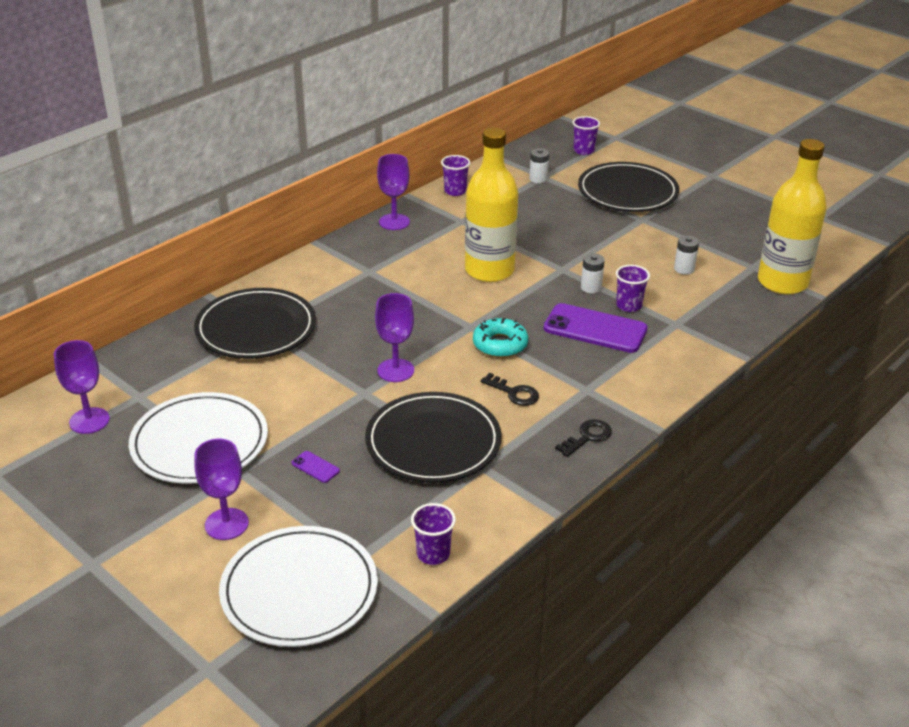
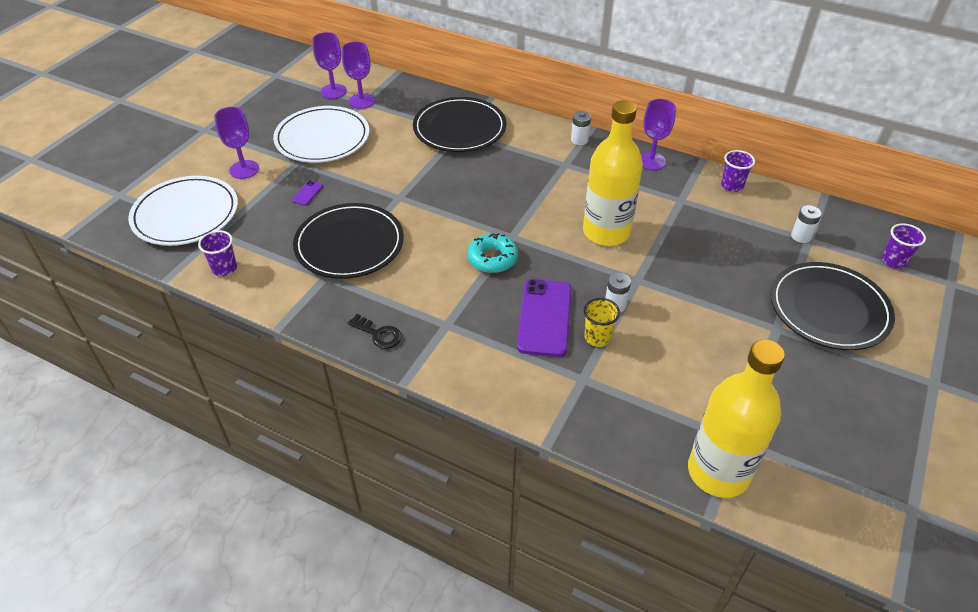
camera: 75 degrees right, 10 degrees up
(395, 370) = (433, 207): purple goblet -> purple goblet (361, 101)
(514, 393) = (426, 278): black key -> none
(629, 305) = (597, 337): purple cup -> yellow cup
(684, 269) = (693, 375): white battery -> white battery (579, 140)

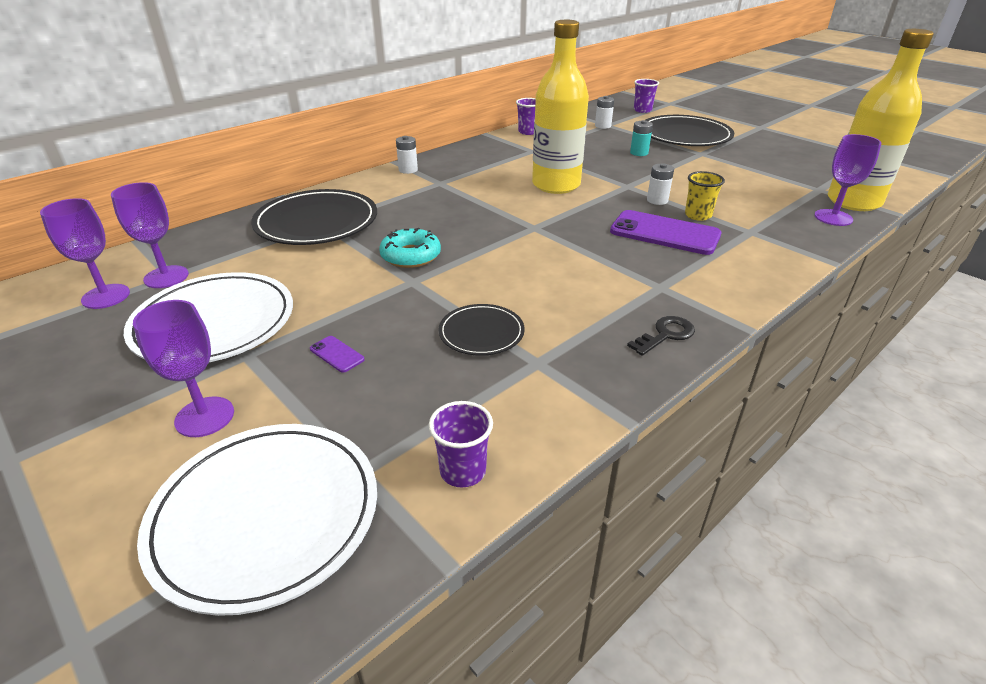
camera: 70 degrees left, 10 degrees down
(349, 244) = (481, 333): black plate -> black plate, size x0.53
(492, 258) = (564, 243): turquoise donut -> turquoise donut (411, 256)
(651, 161) = (470, 150): purple goblet -> purple goblet (833, 217)
(736, 276) = (639, 153): none -> turquoise battery

